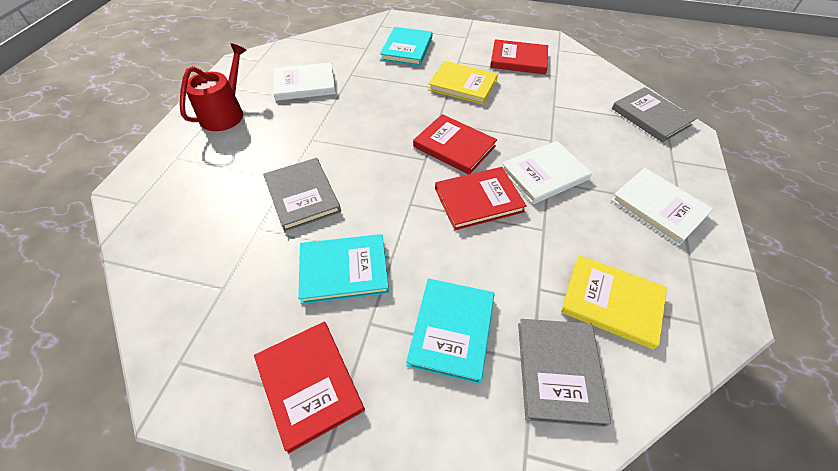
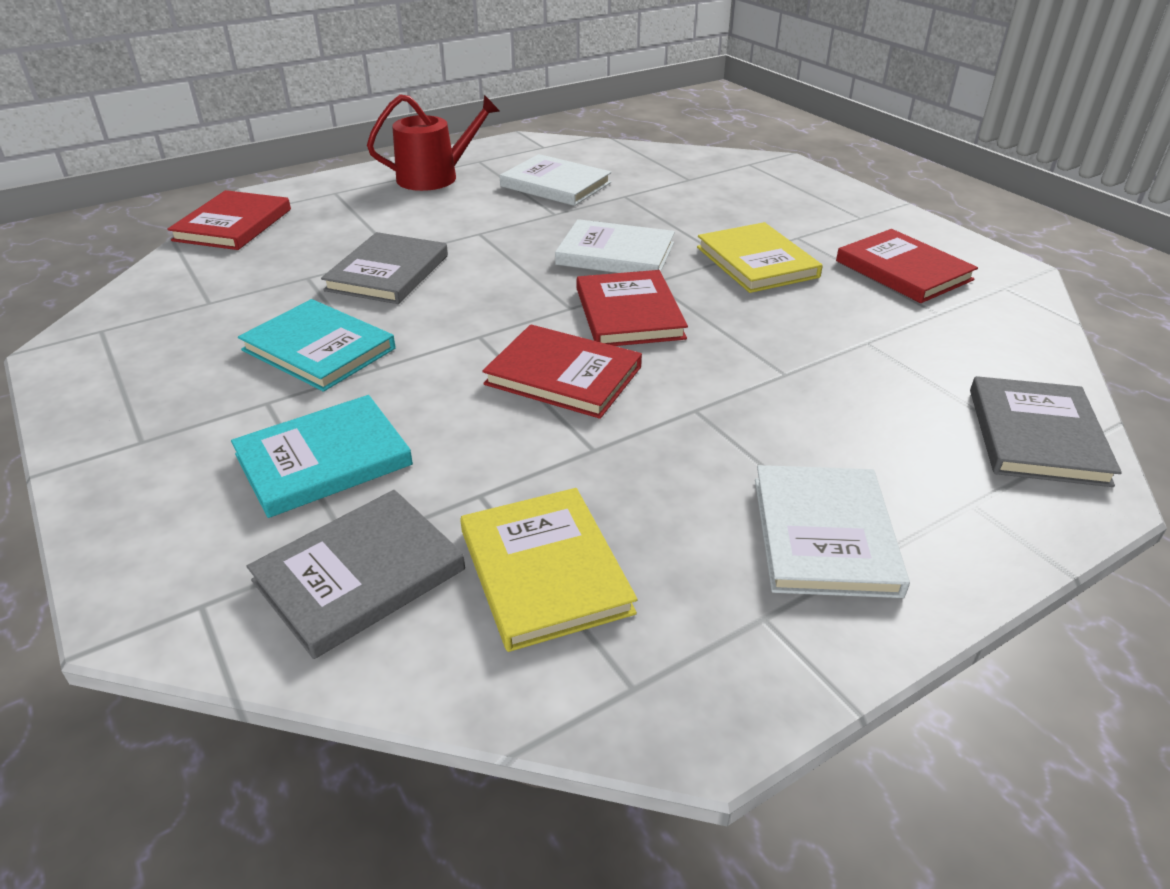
camera: 45 degrees right, 15 degrees down
(309, 384) = (148, 408): red book -> red book (233, 225)
(407, 49) = (743, 198): turquoise book -> none
(544, 174) = (702, 400): white book -> white book (615, 254)

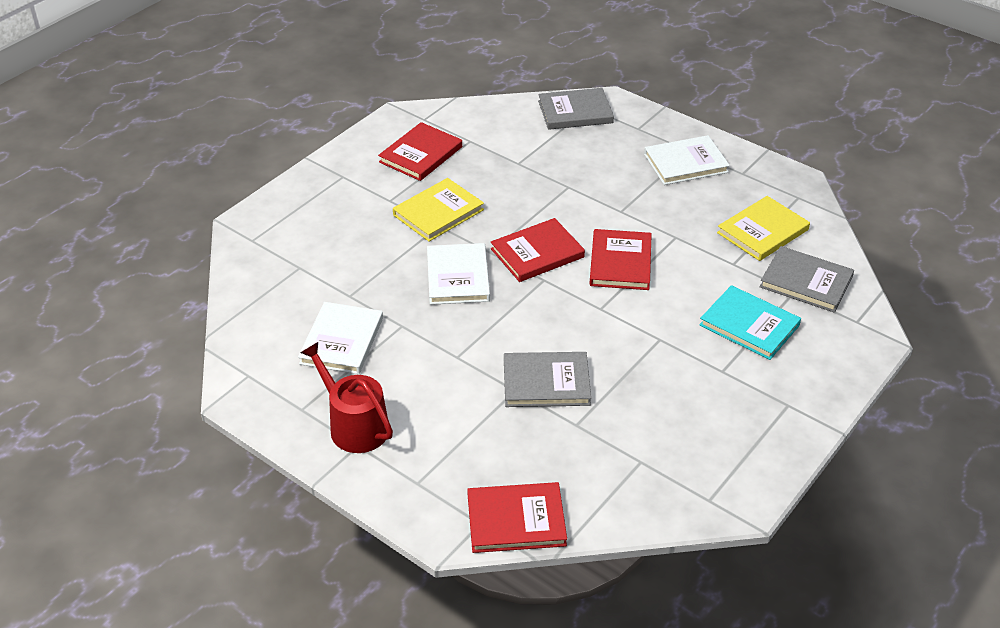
camera: 110 degrees left, 5 degrees up
(319, 349) = (659, 373): turquoise book -> none

